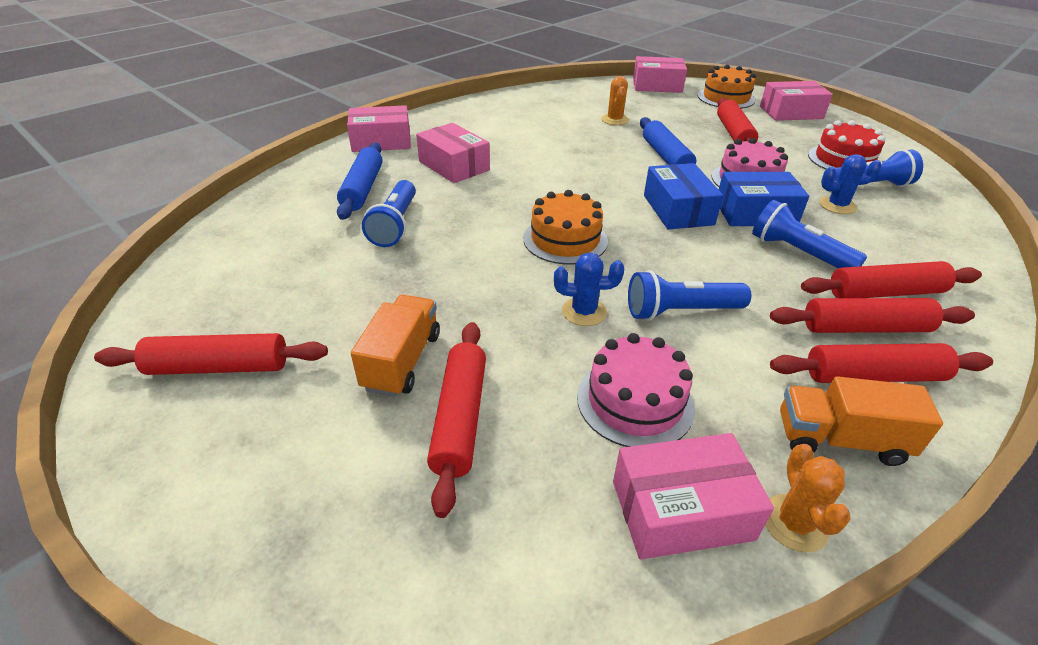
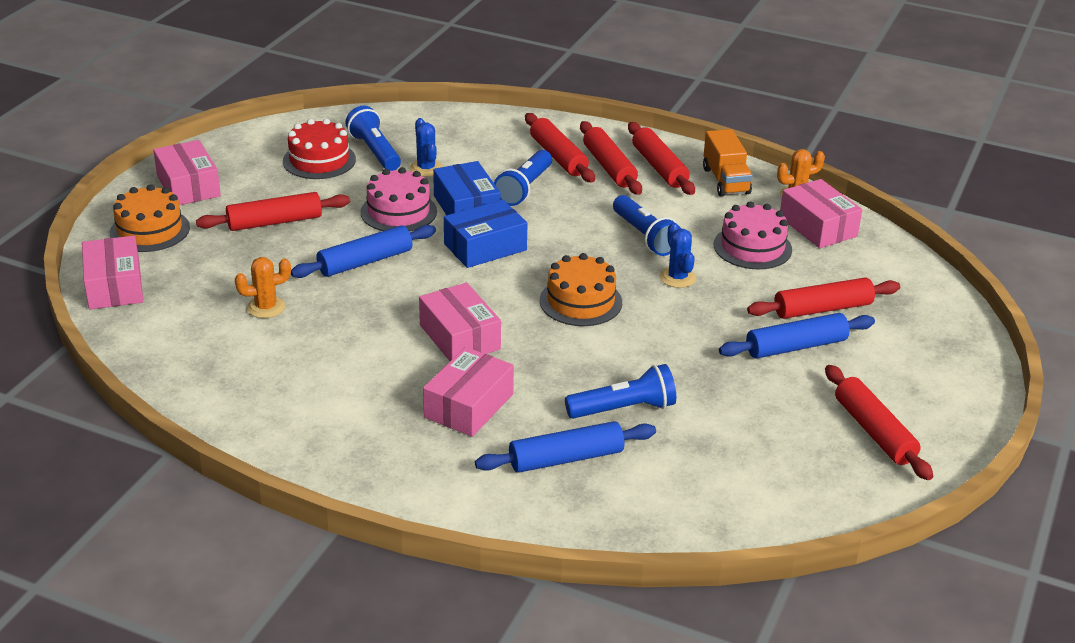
camera: 110 degrees left, 5 degrees down
(381, 141) = (430, 489): pink box -> pink box (459, 337)
(402, 361) = (796, 347): orange truck -> blue rolling pin

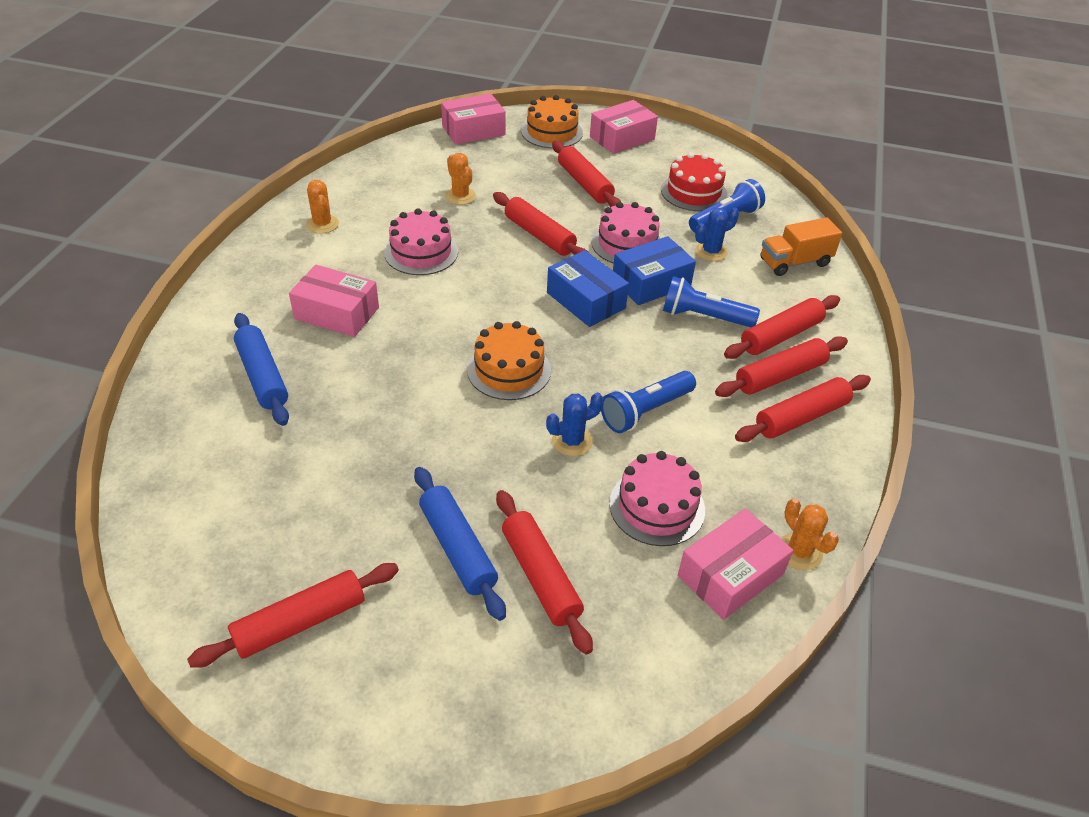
camera: 80 degrees right, 10 degrees up
(287, 414) = (322, 224): none -> orange cactus
(365, 262) = (539, 235): blue rolling pin -> red rolling pin
(371, 342) = (421, 252): none -> pink cake
(459, 337) = (436, 299): pink box -> none
(623, 409) = (335, 410): blue flashlight -> none
(725, 181) = (801, 479): orange truck -> orange truck (795, 262)

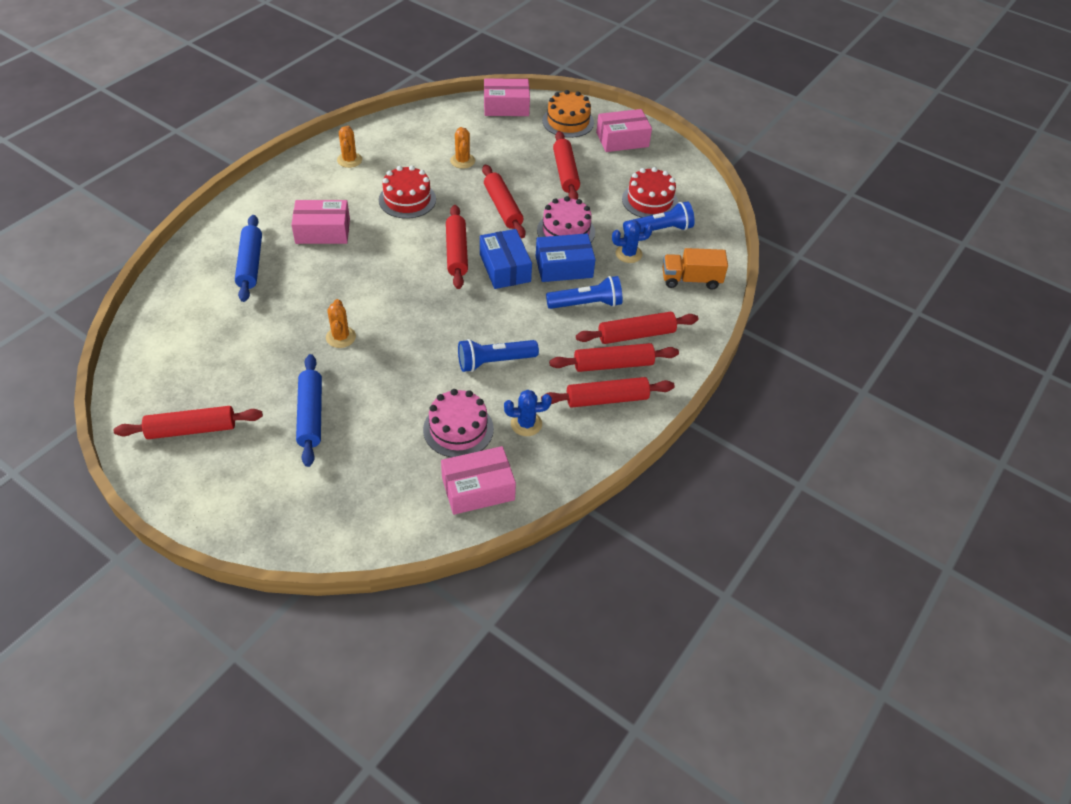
camera: 20 degrees right, 5 degrees up
(337, 313) = (323, 231): pink box -> pink box turned 45 degrees counterclockwise
(421, 252) = (407, 199): pink cake -> red cake
(509, 370) = (416, 305): orange cake -> none
(540, 576) = (352, 449): red rolling pin -> red rolling pin (456, 252)
(572, 441) = (429, 367): blue cactus -> blue cactus (526, 424)
(704, 317) = (586, 304): blue flashlight -> blue flashlight turned 135 degrees clockwise
(799, 552) = (536, 489): orange cactus -> orange cactus (341, 337)

